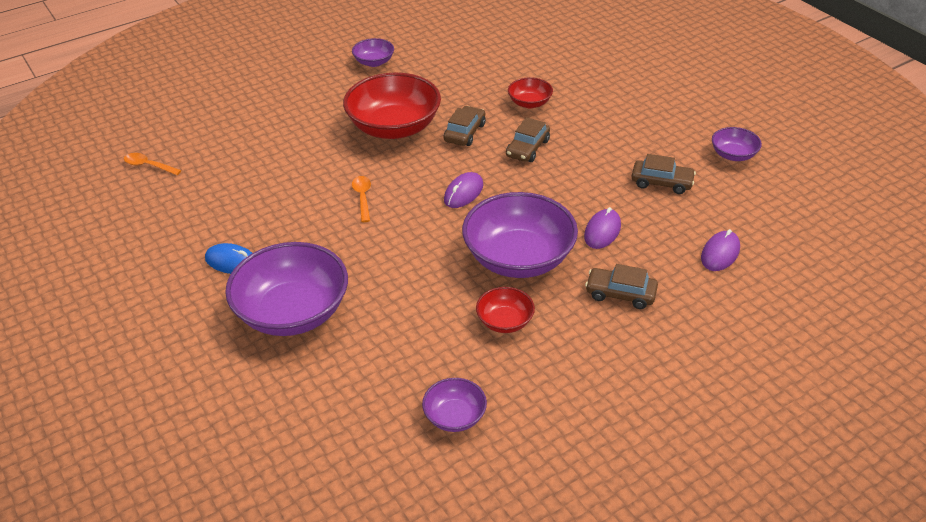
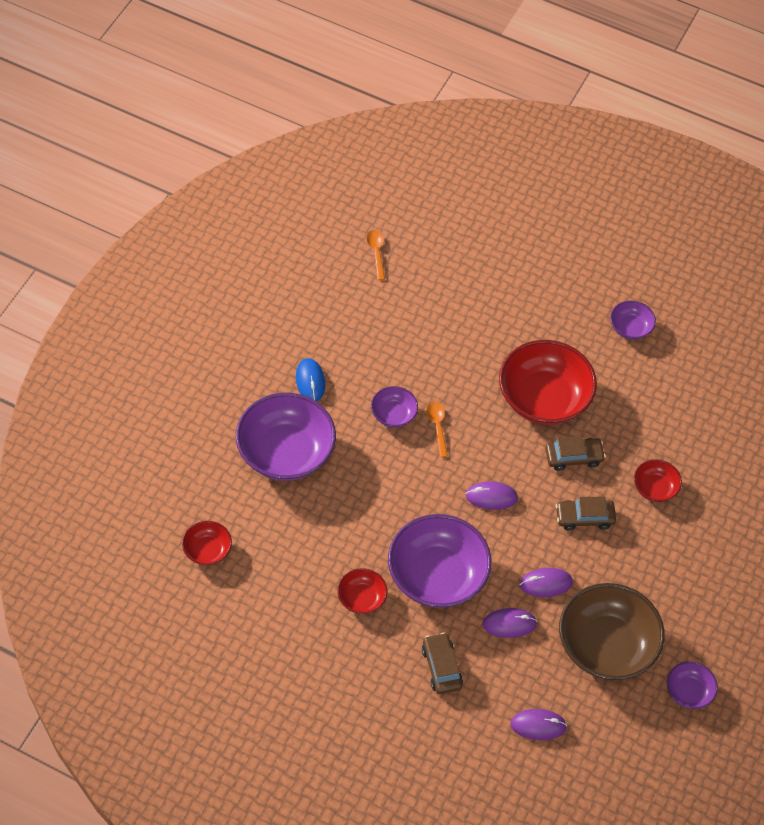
camera: 55 degrees right, 15 degrees up
(352, 427) = (207, 550): none -> red bowl
(362, 197) = (437, 426): orange spoon -> orange spoon turned 60 degrees counterclockwise
(455, 416) = (252, 609): purple bowl -> purple bowl (393, 414)
(576, 194) = (546, 583): none -> purple mouse
(661, 182) = (606, 646): brown car -> brown bowl

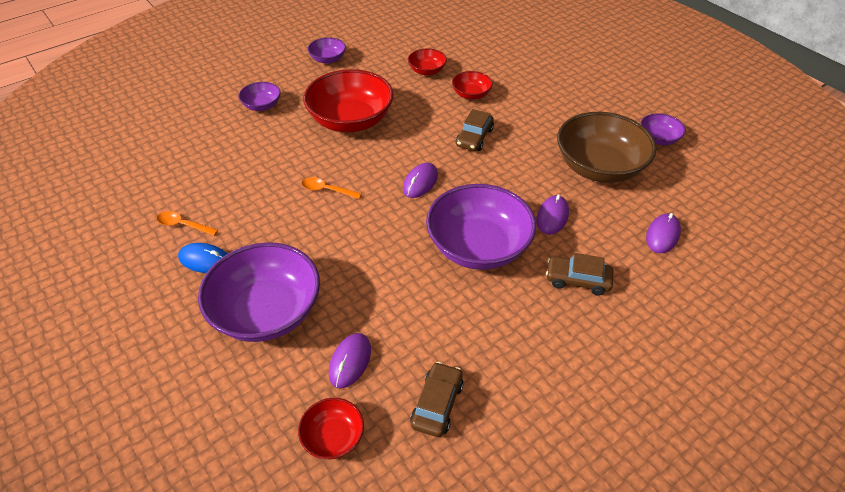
camera: 60 degrees left, 10 degrees down
(361, 598) = (472, 313): red bowl -> red bowl (427, 71)
(376, 252) = (122, 164): orange spoon -> orange spoon (183, 225)
(393, 414) = (291, 214): purple bowl -> purple bowl (262, 106)
(546, 583) = (523, 180): purple mouse -> purple mouse (350, 361)
(573, 457) = (415, 124): brown car -> brown car (437, 404)

